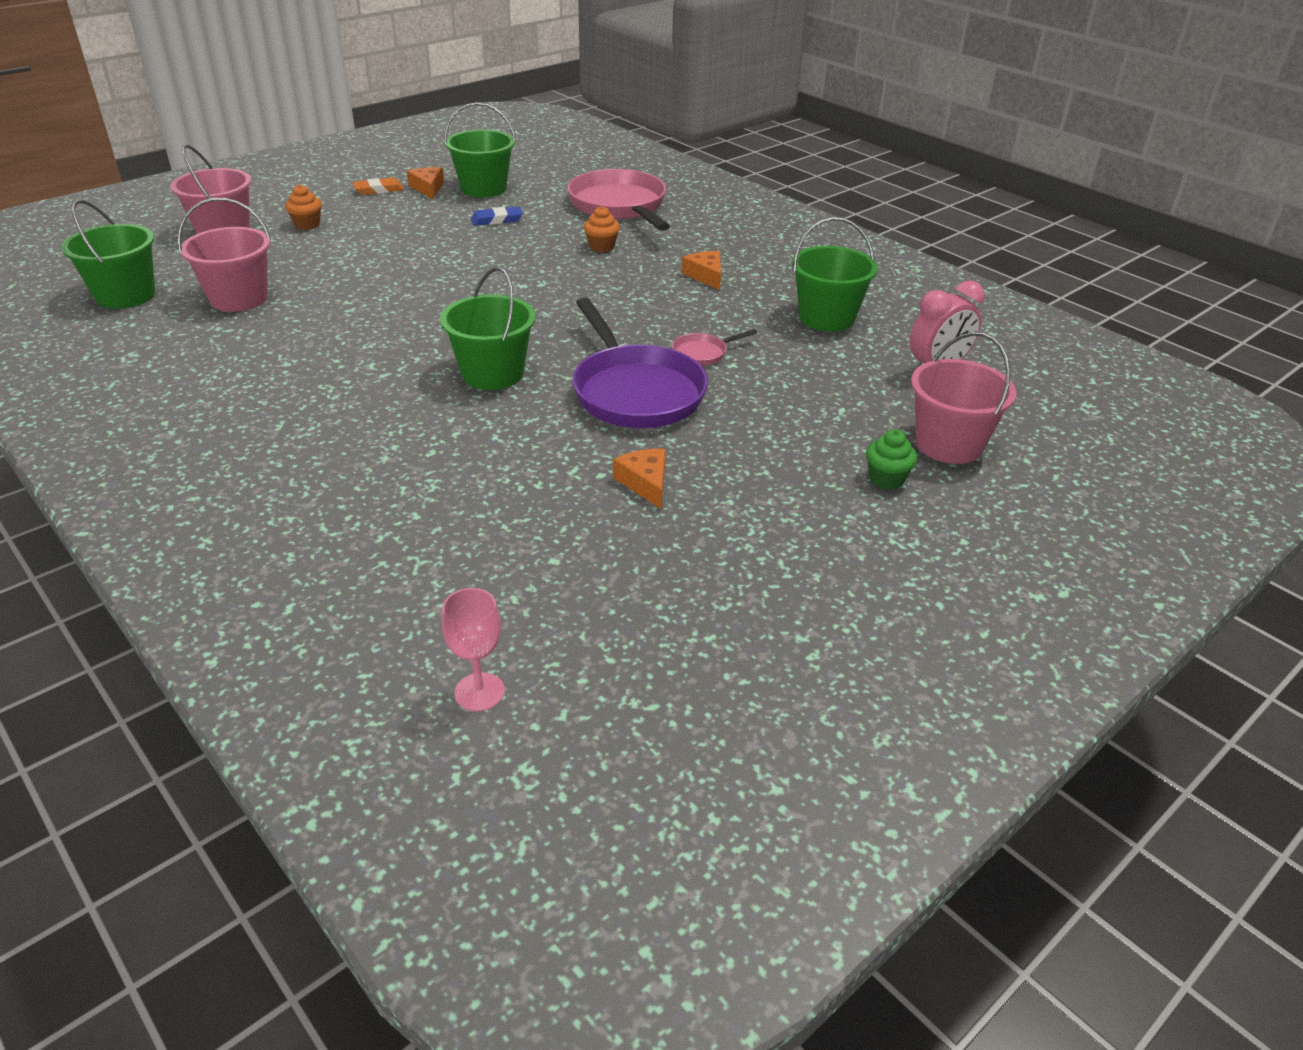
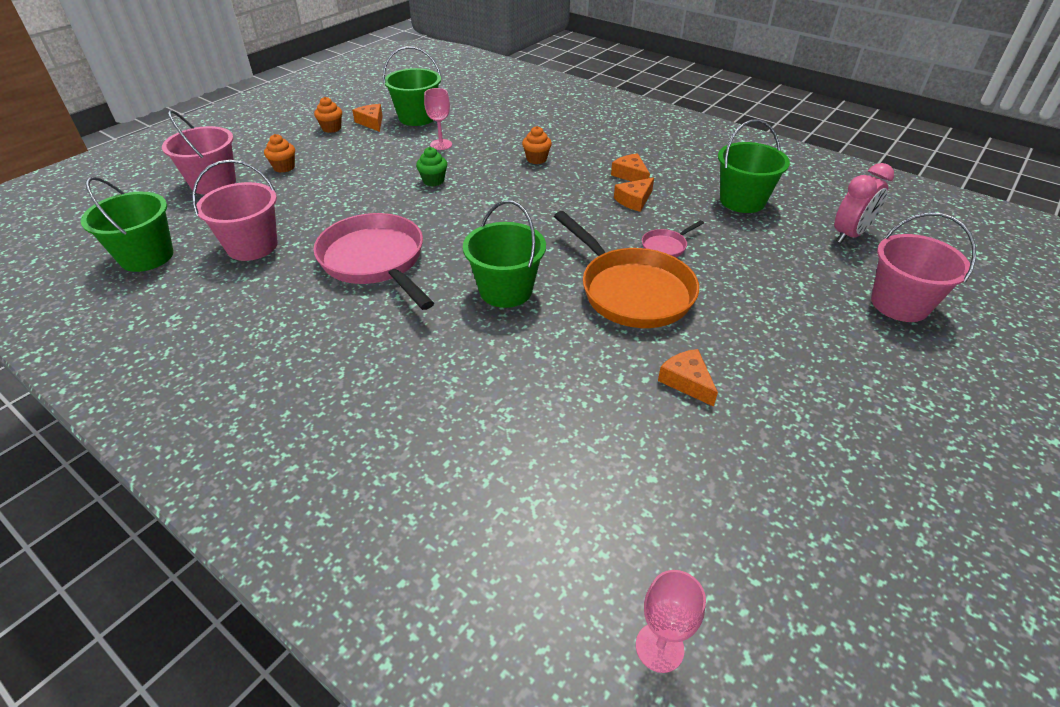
camera: 10 degrees left, 5 degrees up
(379, 190) = (331, 128): orange eraser -> orange cupcake
(497, 220) = (441, 144): blue eraser -> pink goblet
(620, 206) = (532, 121): pink pan -> pink pan (375, 261)
(635, 392) = (631, 291): purple pan -> orange pan
(694, 302) = (634, 200): none -> orange cheese
(886, 479) = (873, 345): green cupcake -> green cupcake (433, 181)

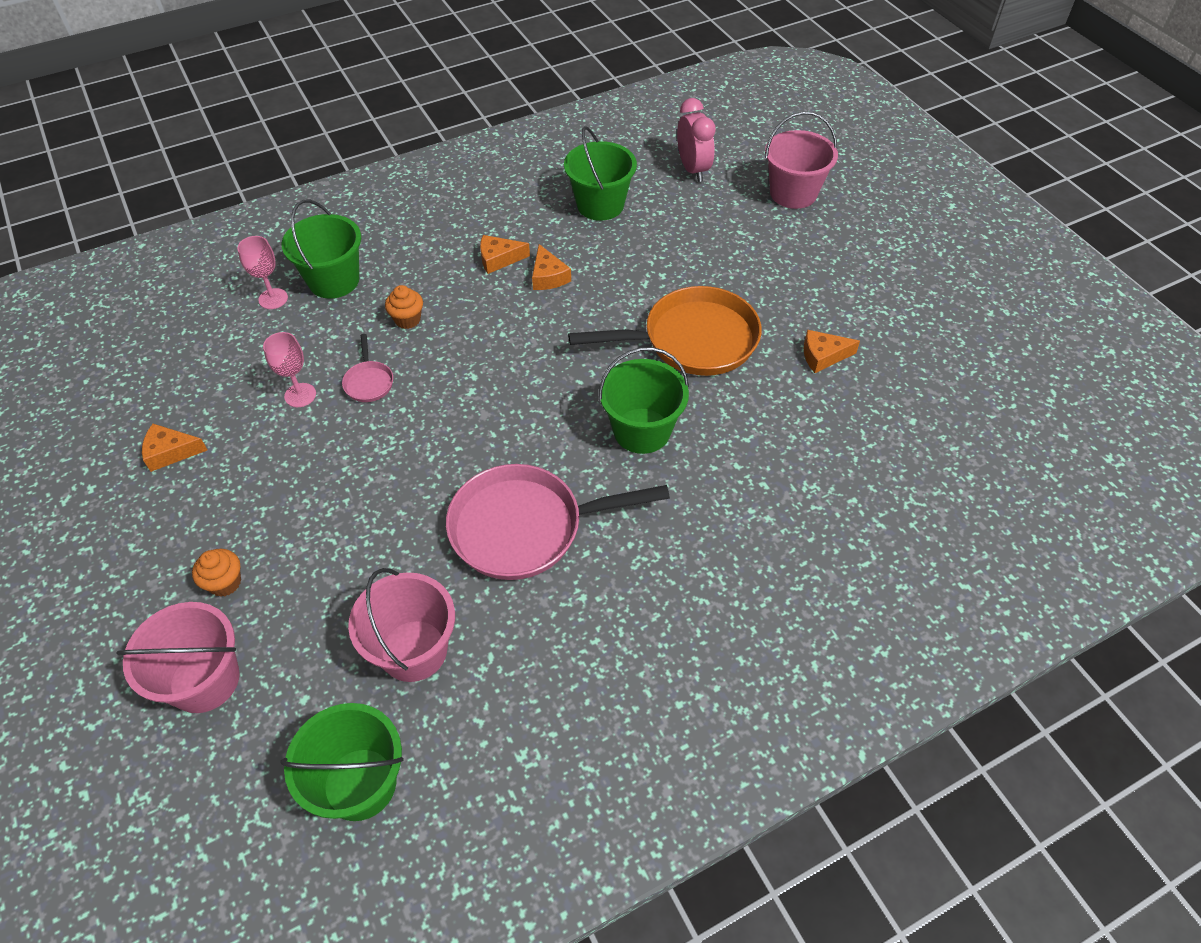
camera: 65 degrees left, 10 degrees up
(331, 128) = (148, 503): orange cupcake -> none
(417, 117) = (201, 398): green bucket -> green bucket (334, 280)
(433, 181) = (386, 428): green cupcake -> none
(659, 647) = (1047, 475): pink goblet -> pink goblet (273, 299)
(666, 246) = (639, 288): pink pan -> pink pan (369, 382)

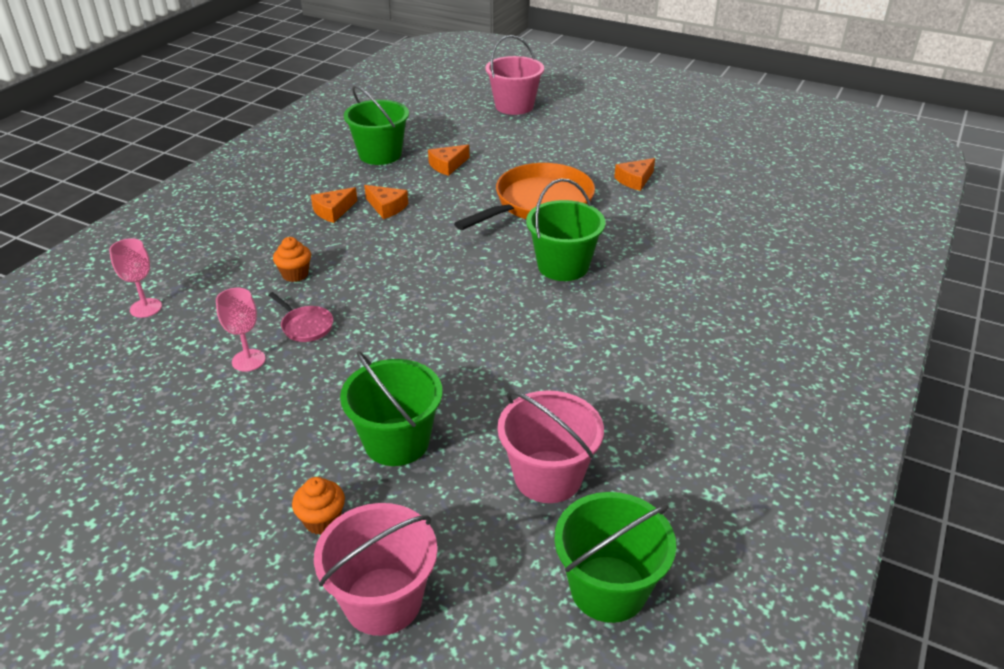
camera: 35 degrees left, 15 degrees down
(170, 452) = (155, 455): orange cheese -> orange cheese (447, 165)
(334, 280) = (195, 275): green bucket -> green bucket (397, 441)
(525, 527) = (544, 358): pink pan -> none
(693, 169) = (428, 115): pink clock -> none

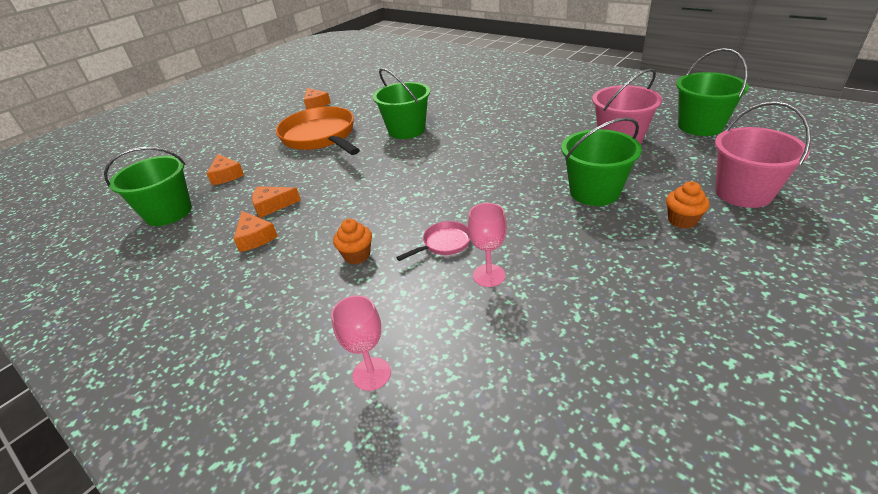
camera: 75 degrees left, 0 degrees up
(387, 207) = (272, 205): orange cheese -> orange cheese turned 150 degrees counterclockwise
(514, 106) = (155, 144): pink bucket -> none

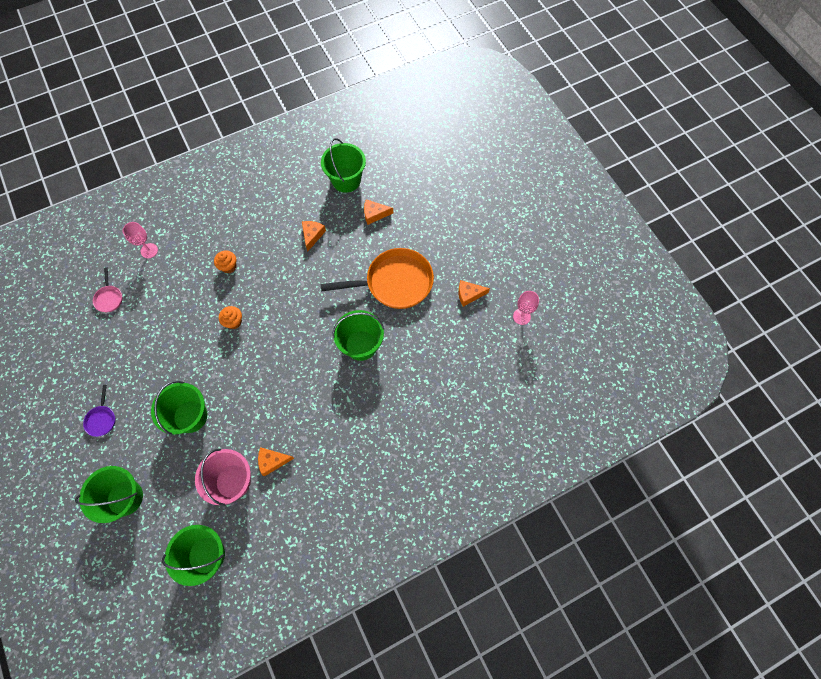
camera: 110 degrees right, 30 degrees up
(255, 237) = (283, 222): orange cheese -> orange cheese (272, 461)
(444, 243) = (207, 311): pink pan -> pink pan (109, 298)
(489, 275) = (168, 319): pink goblet -> pink goblet (521, 316)
(682, 220) = (132, 440): orange cupcake -> orange cupcake (234, 322)
(699, 263) = (102, 419): none -> purple pan
(743, 193) = (125, 498): pink bucket -> green bucket

